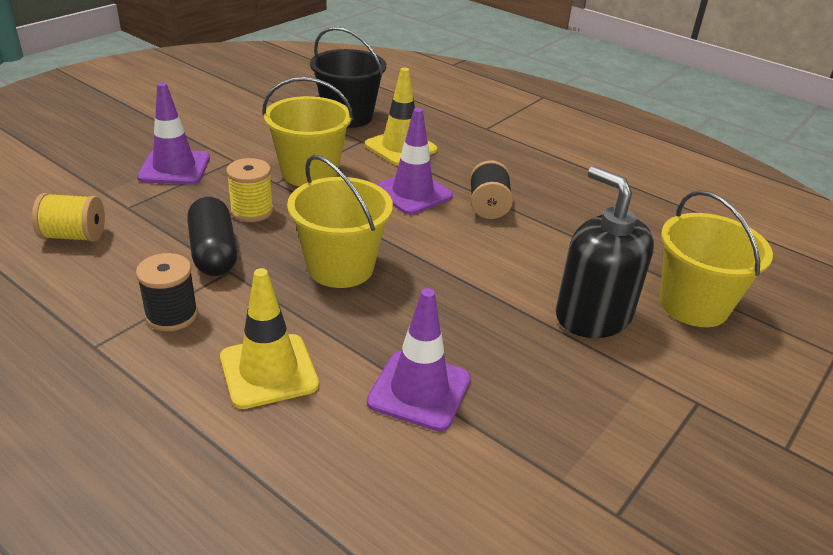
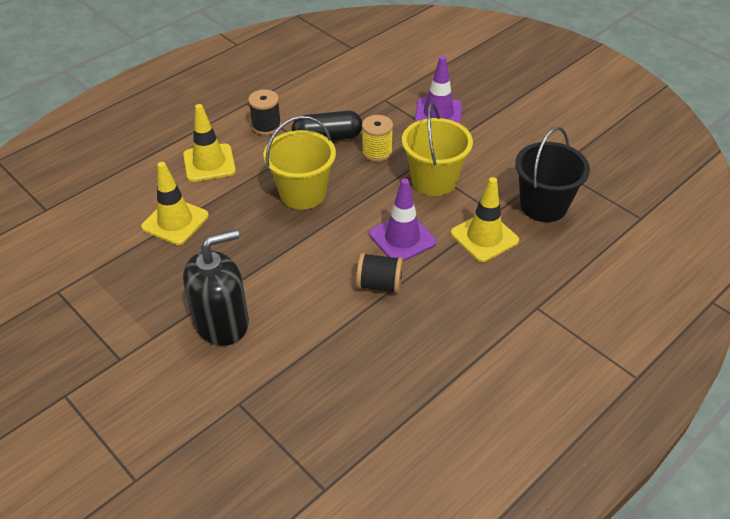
camera: 100 degrees right, 10 degrees up
(74, 236) = (351, 83): yellow spool -> none
(419, 390) = (175, 221): purple traffic cone -> yellow traffic cone
(693, 305) = (219, 394): yellow bucket -> none

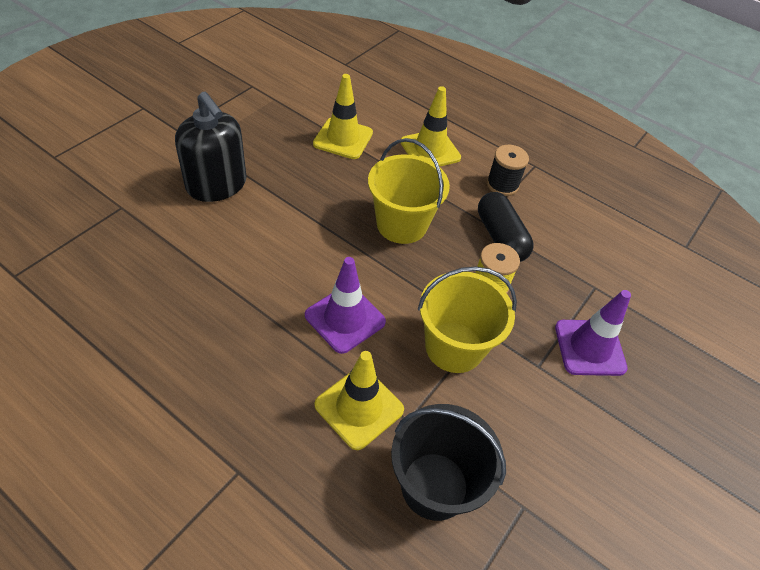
camera: 75 degrees right, 5 degrees up
(379, 284) = (270, 301): black spool -> none

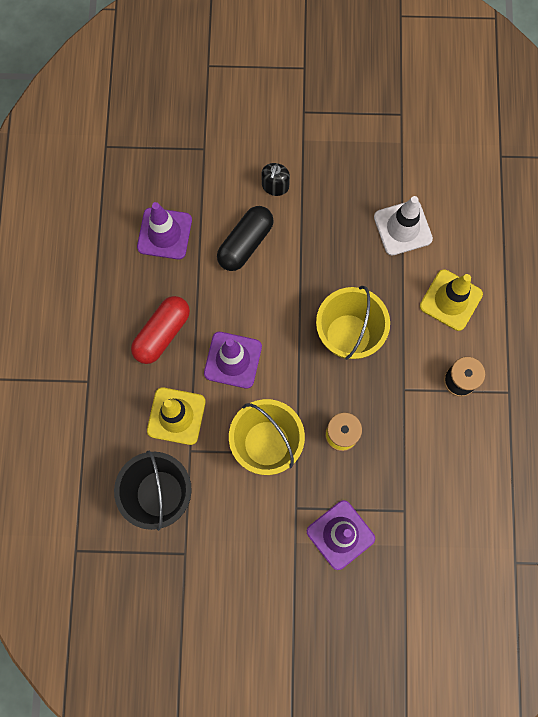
camera: 60 degrees right, 25 degrees up
(161, 288) = (164, 233): none -> purple traffic cone
(217, 185) = (275, 186): black soap dispenser -> black soap dispenser, size x0.50
(258, 359) = (162, 333): none -> red capsule
(343, 138) = (402, 228): yellow traffic cone -> white traffic cone
(500, 237) = (397, 414): black capsule -> black capsule (245, 243)

